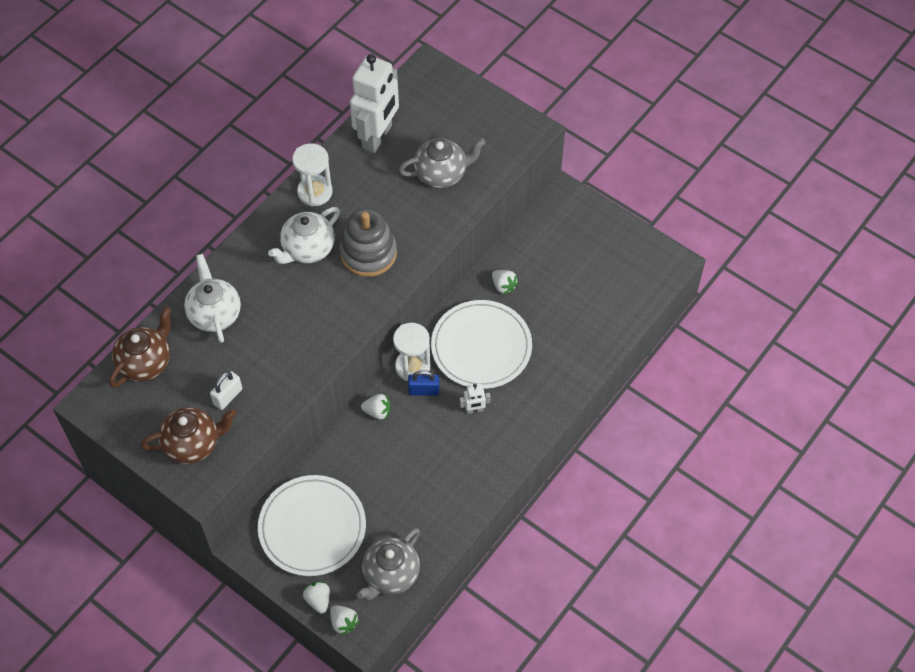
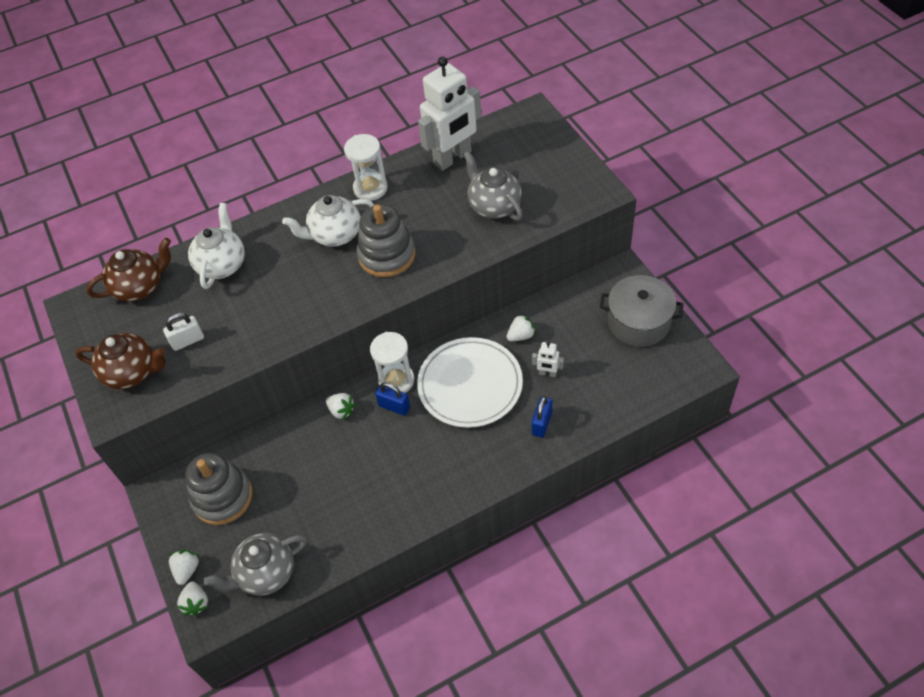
camera: 30 degrees right, 5 degrees down
(312, 527) = (222, 497): white plate -> grey stacking toy
(441, 174) = (494, 206): grey teapot -> grey teapot turned 135 degrees counterclockwise
(474, 410) = (432, 442): white robot -> white robot (547, 373)
(503, 286) = (521, 335): white strawberry -> white strawberry turned 105 degrees counterclockwise
(561, 359) = (542, 423): none -> blue padlock
(600, 238) = (638, 322): none -> grey pot

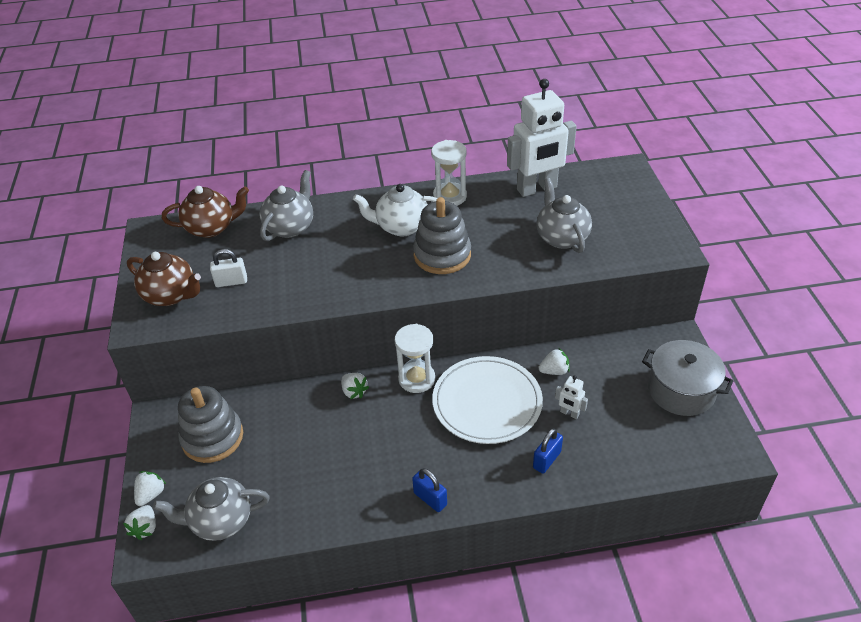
camera: 15 degrees right, 10 degrees down
(222, 264) = (290, 227): white teapot -> grey teapot
(394, 406) = (405, 402): blue padlock -> blue padlock (430, 499)

